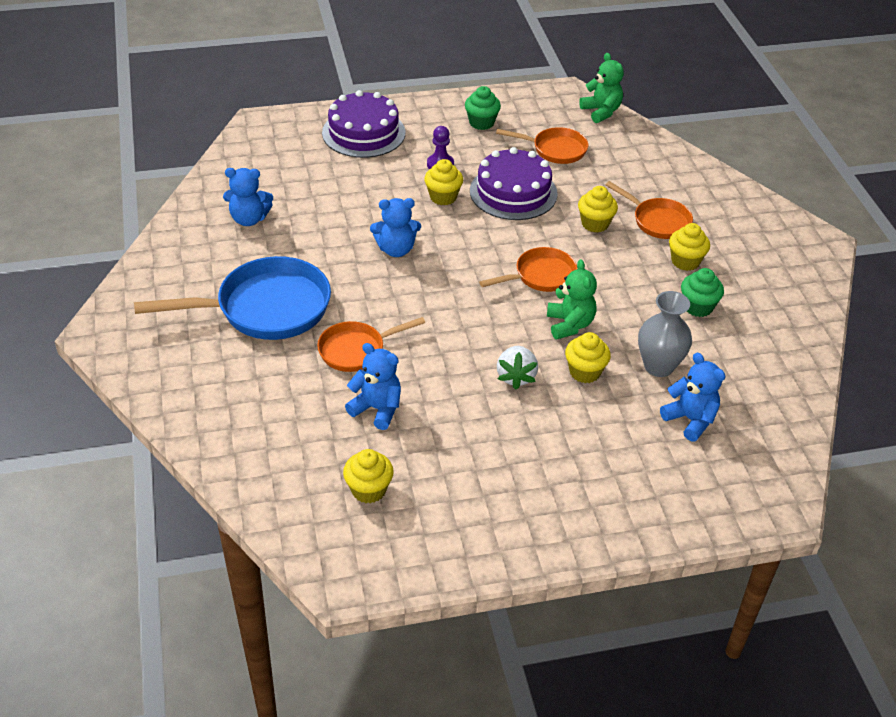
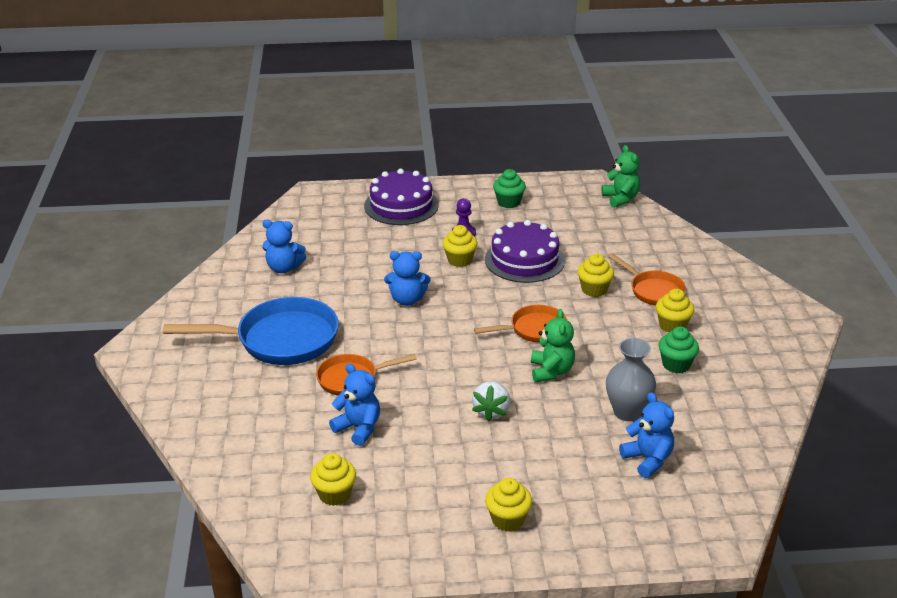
camera: 10 degrees right, 10 degrees down
(555, 150) = (571, 227): orange pan -> none
(585, 372) = (556, 412): yellow cupcake -> yellow cupcake (508, 519)

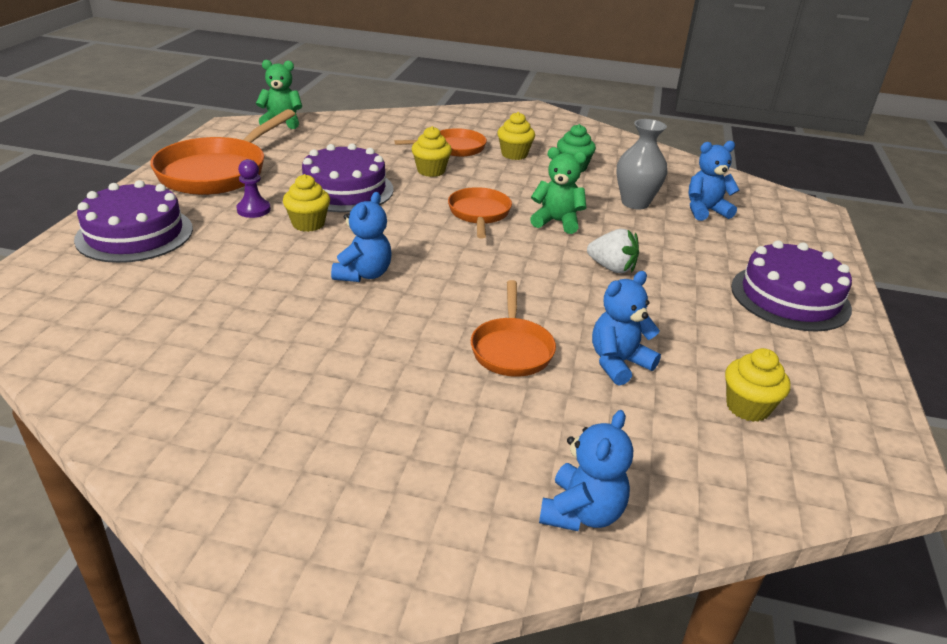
camera: 75 degrees left, 0 degrees up
(279, 340) = (382, 398): blue pan -> none
(284, 268) = (187, 360): blue teddy bear -> blue teddy bear (581, 513)
(508, 202) = (218, 171): green cupcake -> orange pan
(508, 519) = (790, 297): yellow cupcake -> purple cake

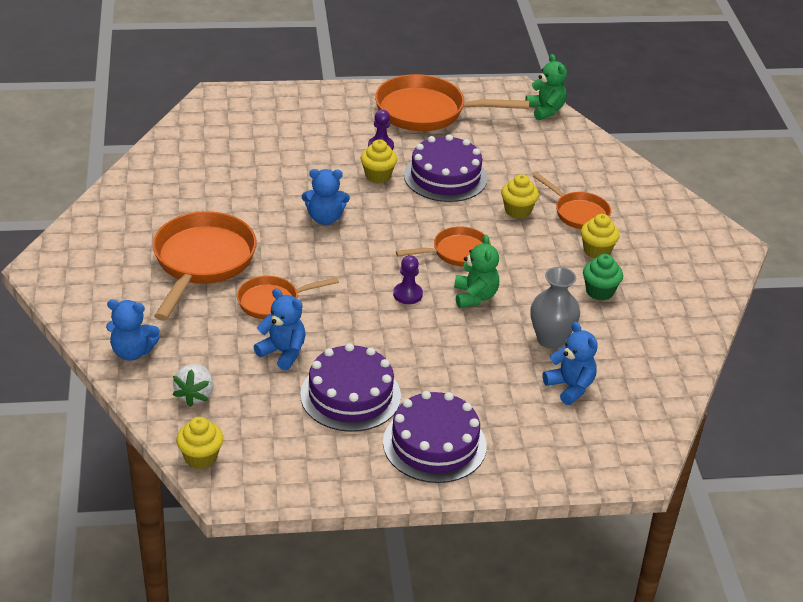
camera: 70 degrees right, 5 degrees up
(135, 234) = (313, 112): purple cake -> purple cake (350, 395)
(393, 392) = (202, 262): none -> orange pan
(537, 256) = (407, 294): none -> purple pawn
(612, 268) = (415, 336): white strawberry -> white strawberry (195, 395)
(747, 407) = (263, 418): yellow cupcake -> yellow cupcake (200, 457)

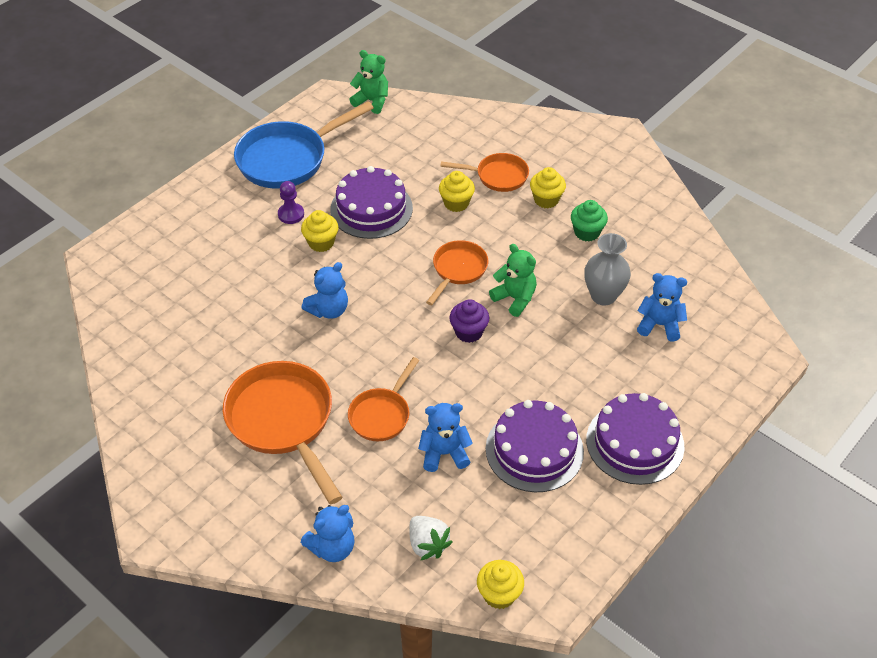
camera: 40 degrees left, 10 degrees up
(407, 294) = (468, 332): purple pawn -> purple cupcake
(427, 112) = (288, 159): orange pan -> blue pan

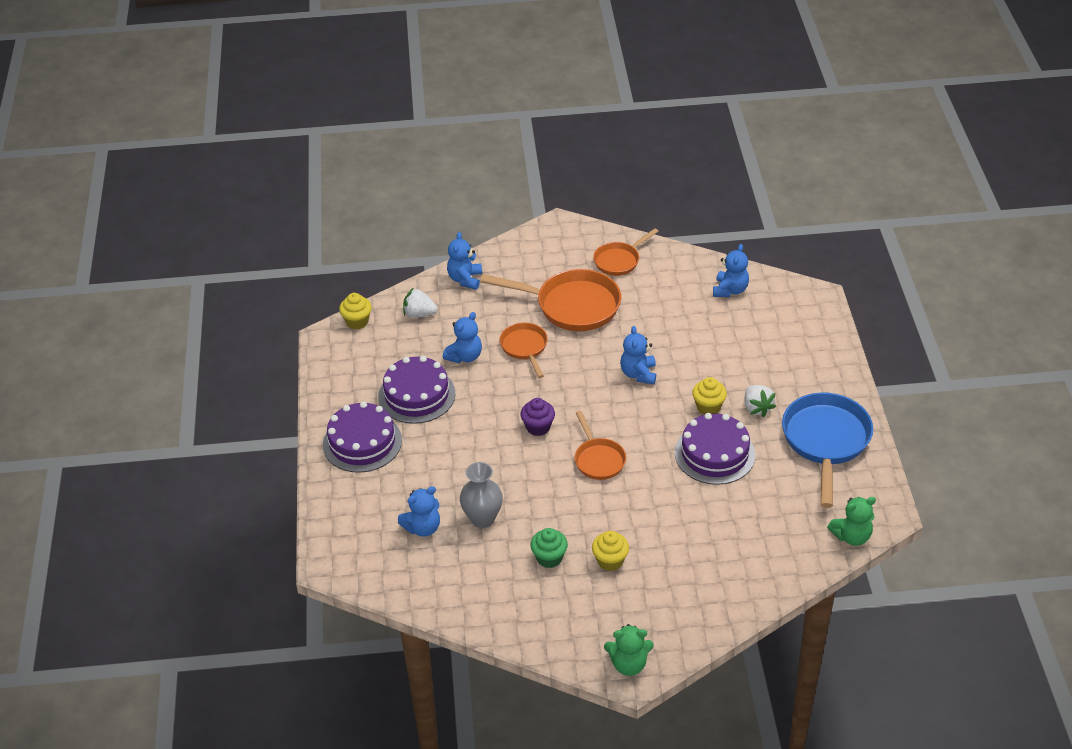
camera: 135 degrees right, 5 degrees down
(144, 319) = (730, 290): none -> blue teddy bear
(291, 214) = (757, 408): purple pawn -> white strawberry
(456, 203) = (667, 505): yellow cupcake -> none
(497, 176) = (669, 551): orange pan -> orange pan (619, 260)
(515, 298) = (537, 470): green teddy bear -> green teddy bear (628, 664)

